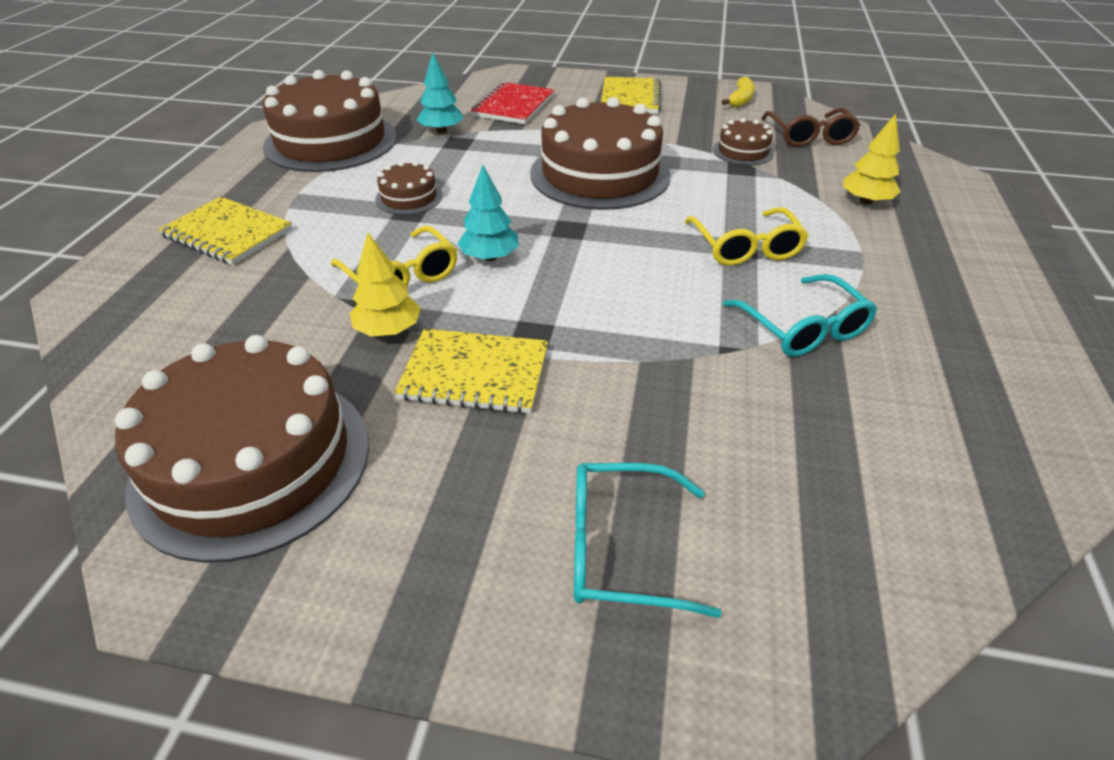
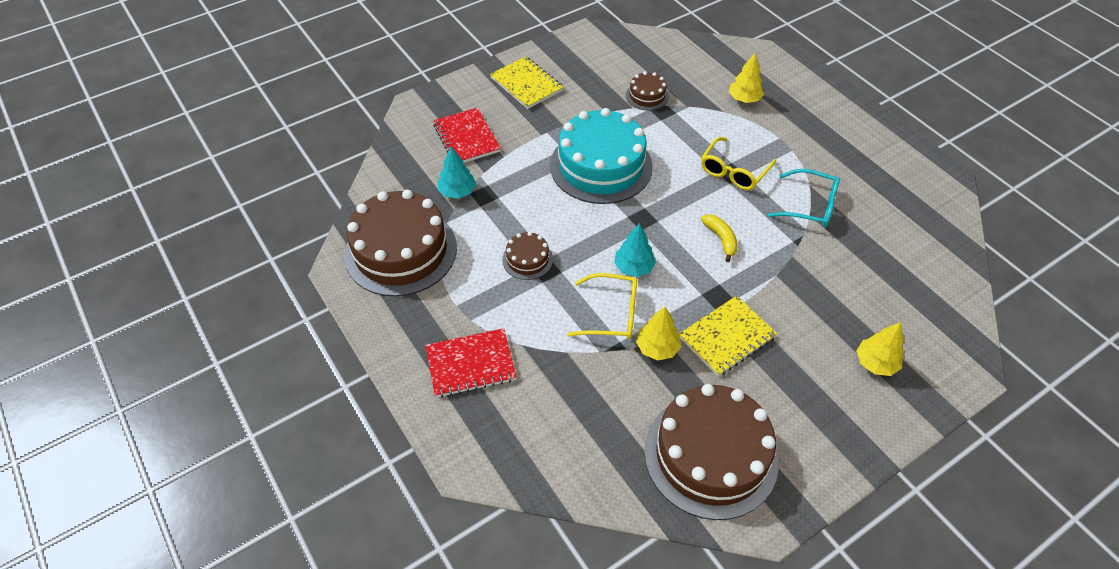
camera: 45 degrees left, 10 degrees up
(228, 233) = (470, 364): yellow notebook -> red notebook
(600, 174) = (601, 166): brown cake -> turquoise cake
(620, 549) = (875, 363): turquoise glasses -> yellow tree
(740, 100) = (590, 47): yellow banana -> yellow banana (721, 239)
(746, 248) = (733, 171): yellow glasses -> yellow glasses turned 90 degrees clockwise
(809, 136) = (663, 60): brown glasses -> none

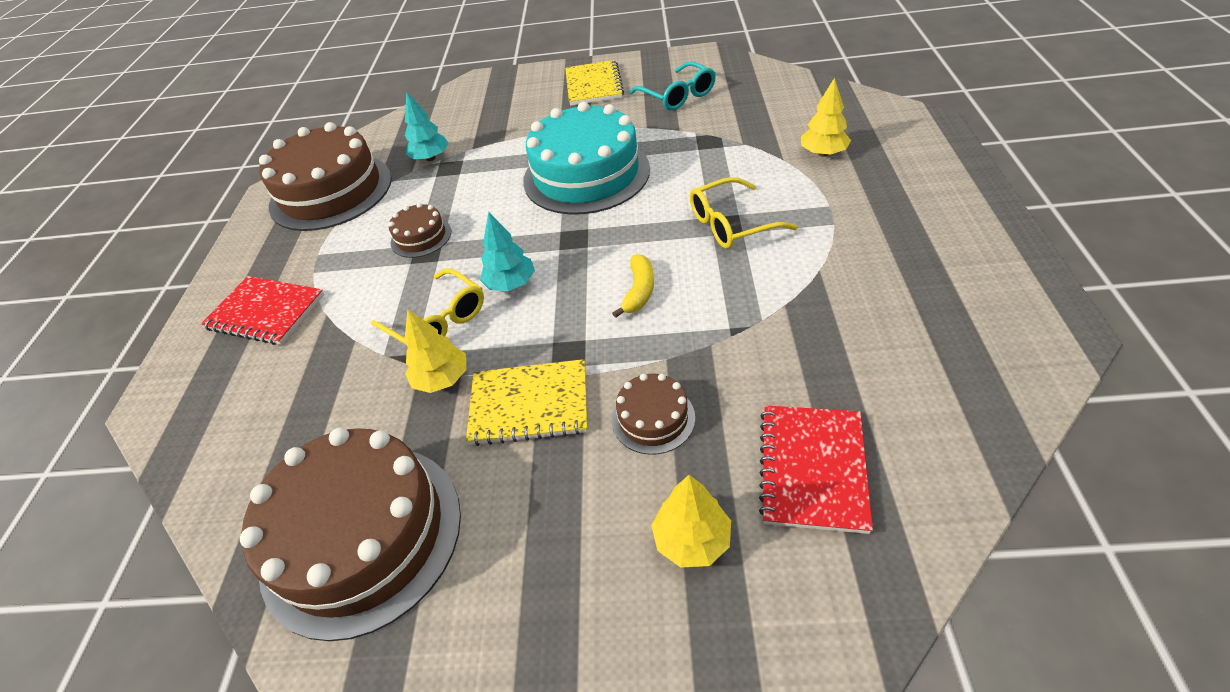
camera: 40 degrees right, 5 degrees down
(466, 138) = (490, 116): red notebook -> red notebook (812, 468)
(647, 96) = (707, 123): brown cake -> brown cake (653, 418)
(810, 206) = (796, 295): turquoise glasses -> turquoise glasses (678, 96)

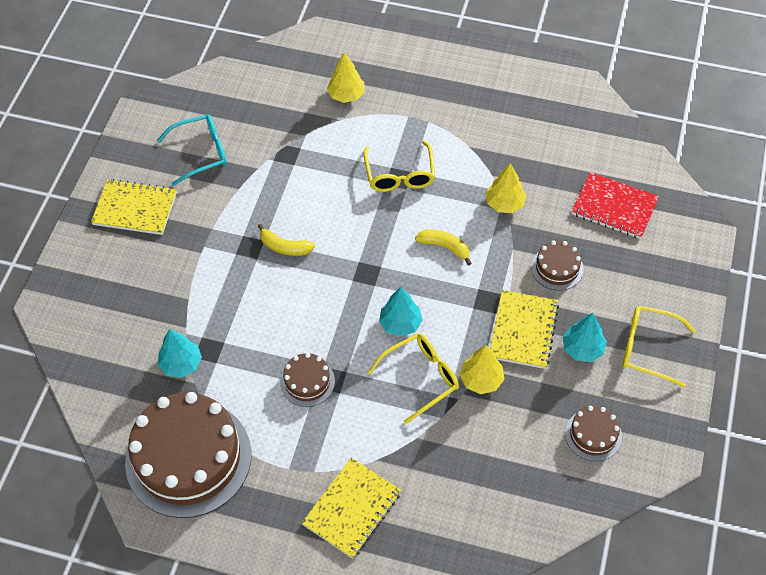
camera: 80 degrees left, 10 degrees up
(266, 312) = (352, 509): red notebook -> yellow notebook
(362, 536) = (593, 435): brown cake -> brown cake, size x0.45
(514, 486) = (582, 349): none -> turquoise tree
(534, 585) = (647, 348): none -> yellow glasses
(586, 174) = (284, 247): turquoise cake -> yellow banana
(692, 539) = (640, 272): yellow tree -> yellow tree (504, 203)

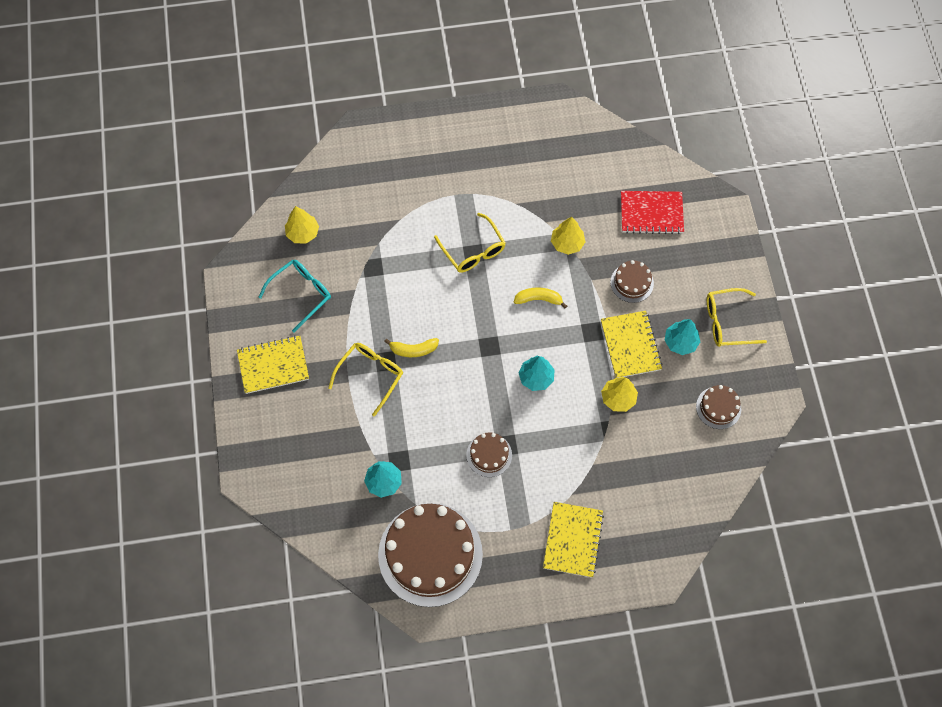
camera: 25 degrees left, 10 degrees up
(346, 95) = (394, 194): yellow tree -> yellow tree (303, 233)
(421, 377) = (573, 415): yellow glasses -> yellow glasses (370, 375)

